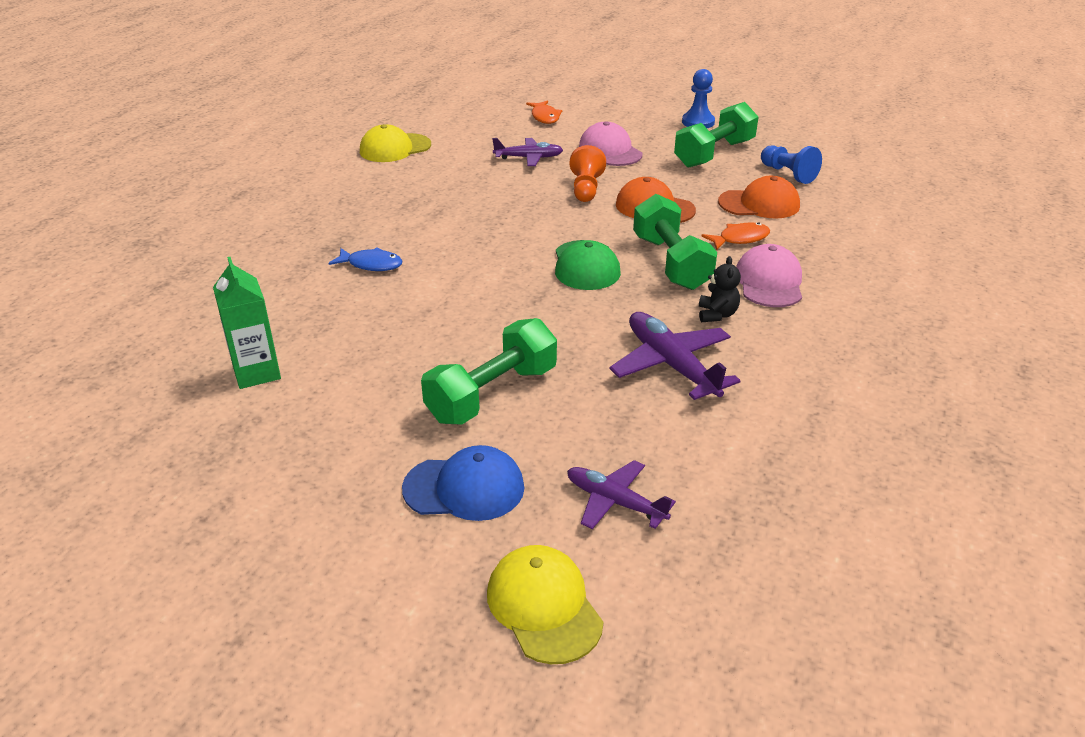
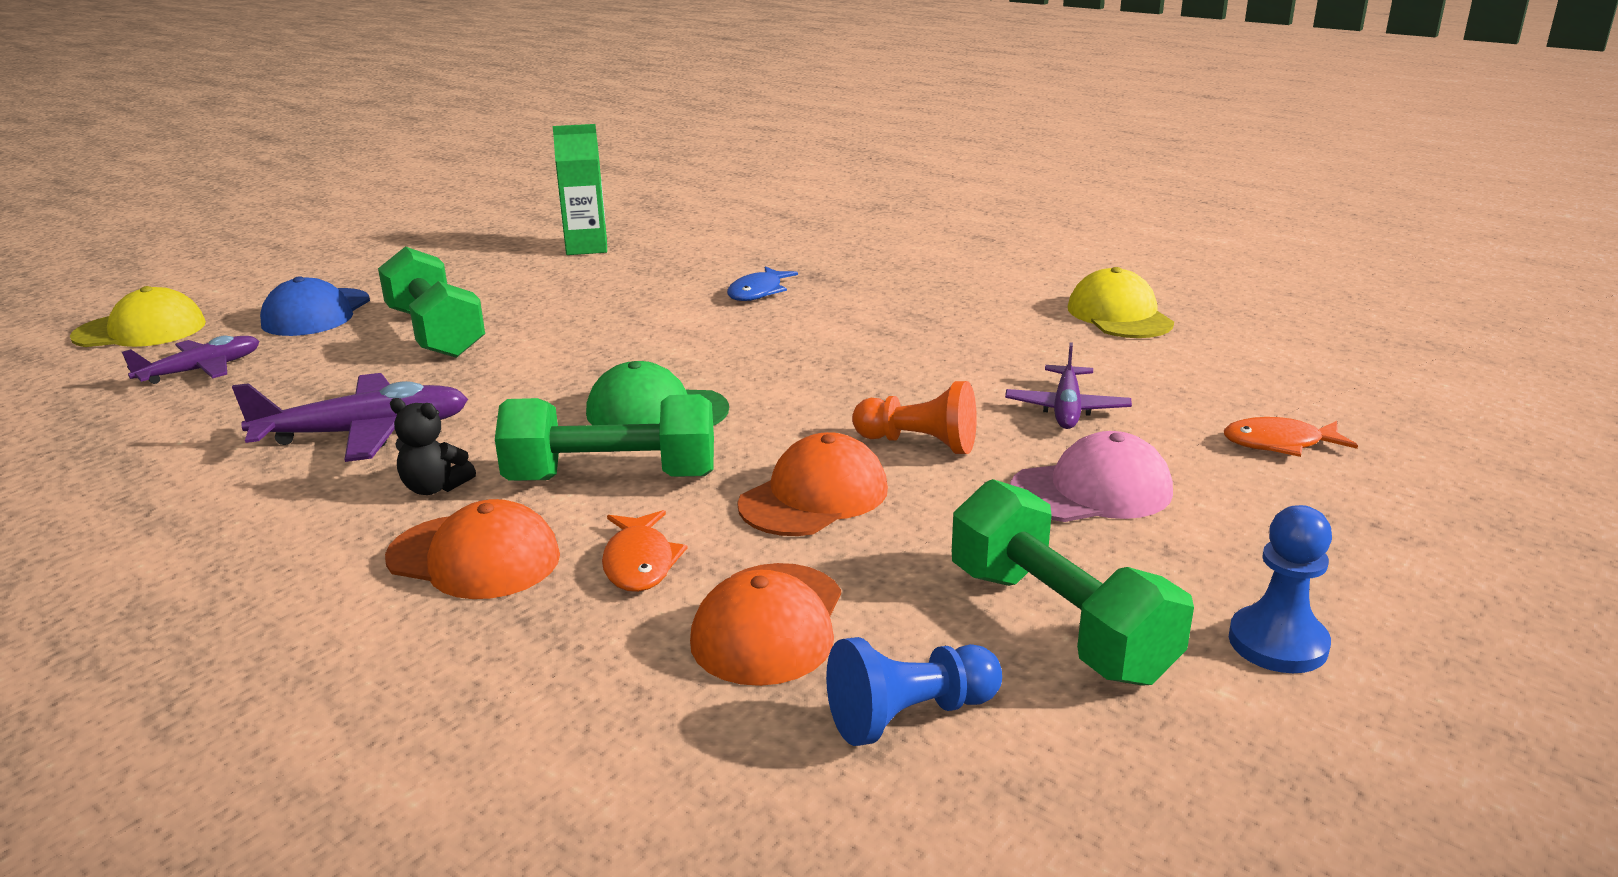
camera: 105 degrees right, 10 degrees down
(769, 282) = (474, 557): pink cap -> orange cap

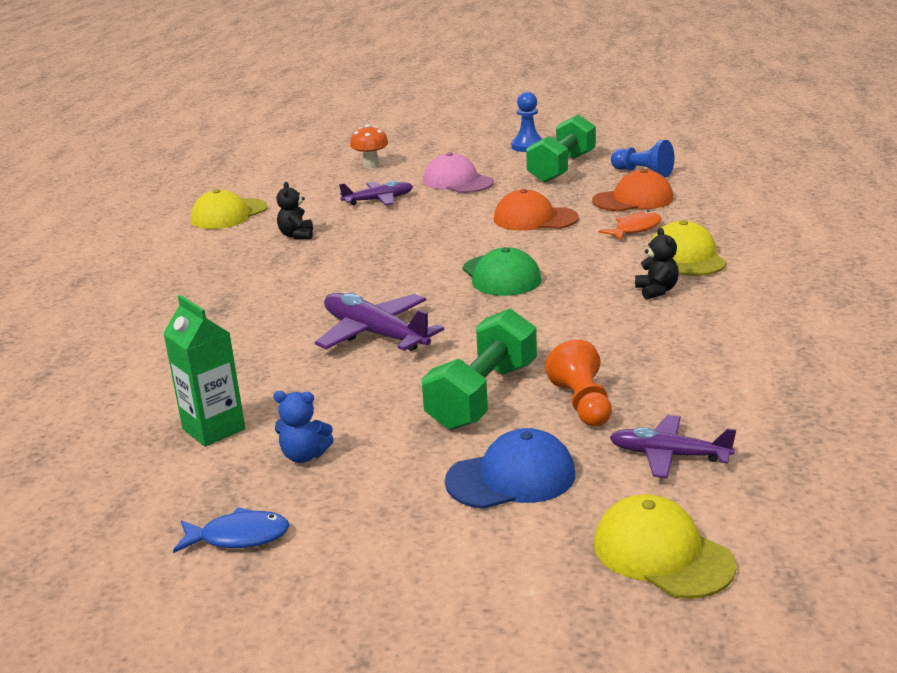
camera: 120 degrees left, 0 degrees up
(363, 433) = (643, 338): purple plane -> purple plane (375, 334)
(474, 557) = (686, 257): orange cap -> yellow cap
(491, 265) = (304, 456): none -> blue teddy bear
(612, 478) = (583, 259): green dumbbell -> none
(758, 292) = (275, 314): blue fish -> blue fish (239, 537)
(919, 443) = (455, 215): orange pawn -> orange pawn (582, 404)
(981, 336) = (297, 235): none -> black teddy bear
(1279, 444) = (371, 165): orange fish -> orange mushroom

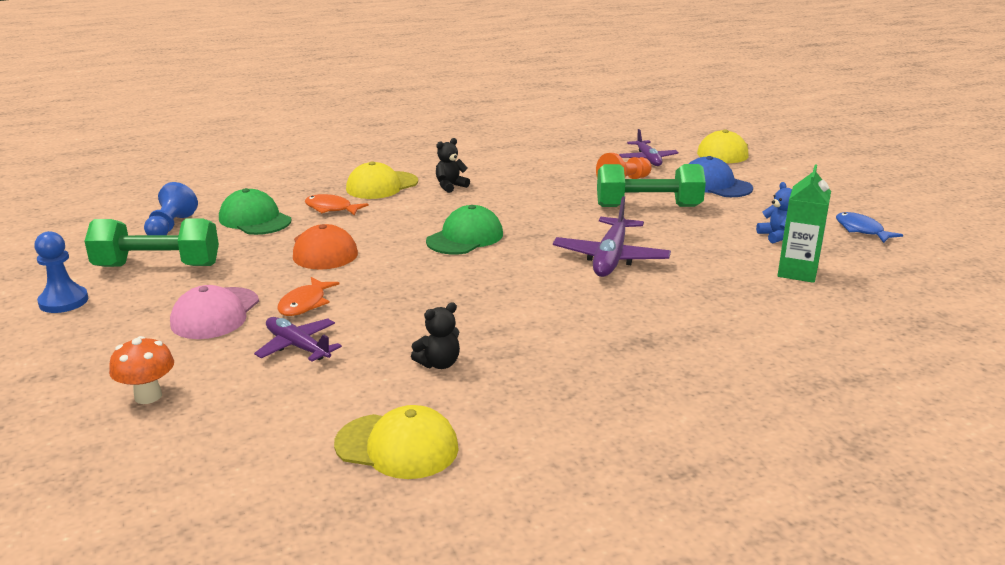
camera: 120 degrees left, 0 degrees up
(439, 206) = (305, 304): none -> orange fish
(633, 200) = (255, 219): orange cap -> green cap

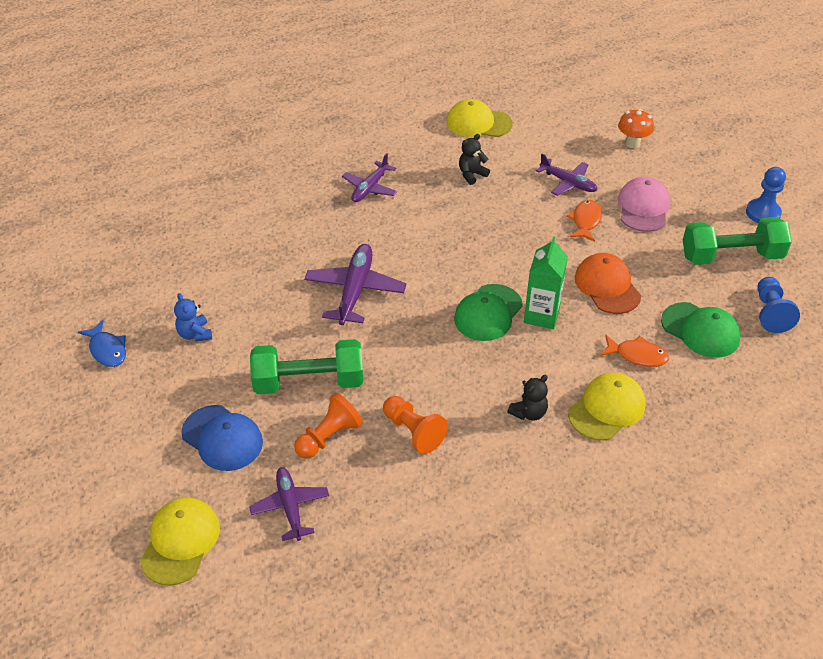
camera: 175 degrees right, 20 degrees up
(552, 182) = (413, 431): none -> orange pawn
(599, 354) = (370, 188): none -> purple plane
(797, 272) = (200, 281): green carton -> green carton (541, 315)

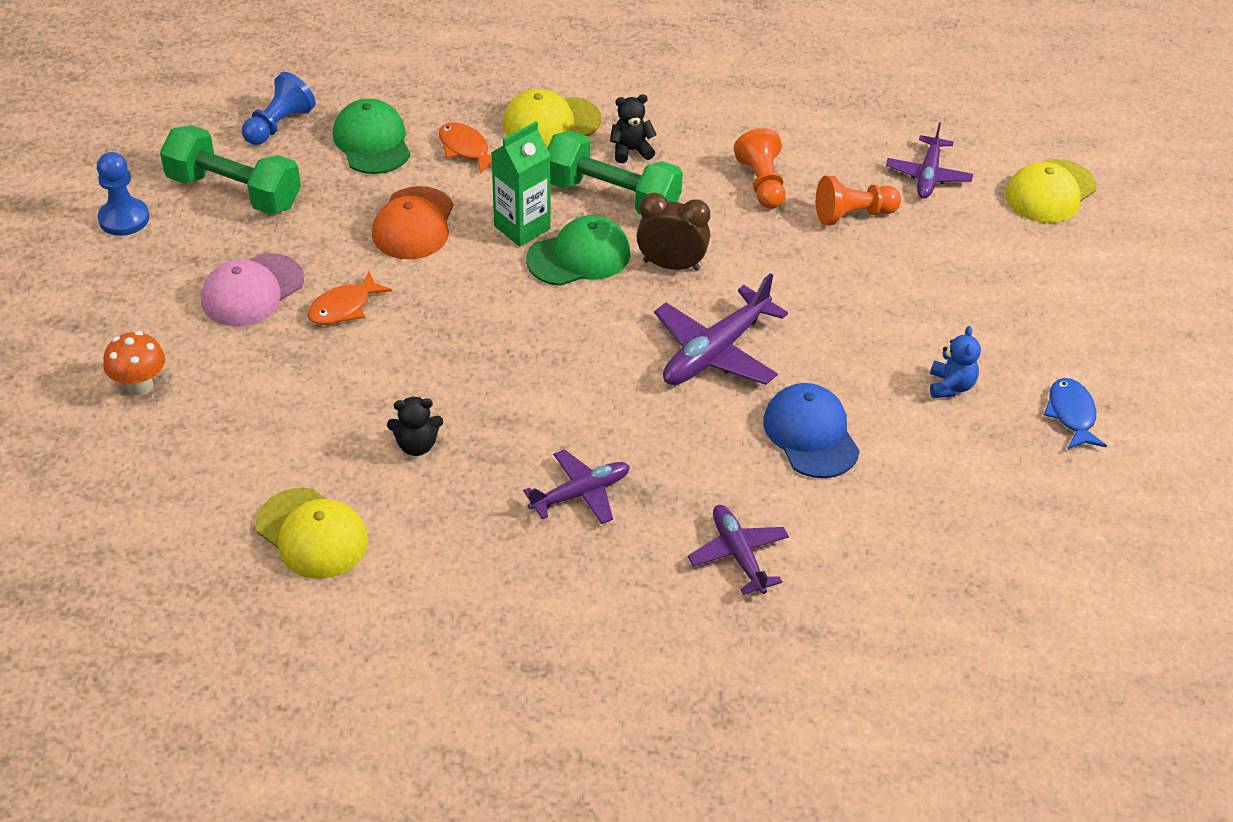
camera: 150 degrees left, 0 degrees up
(222, 438) = (968, 260): blue cap -> blue cap (811, 434)
(309, 382) = (841, 274): green dumbbell -> green dumbbell (611, 197)
(426, 334) = (671, 265): none -> brown clock
(567, 182) = (302, 369): purple plane -> purple plane (738, 555)

